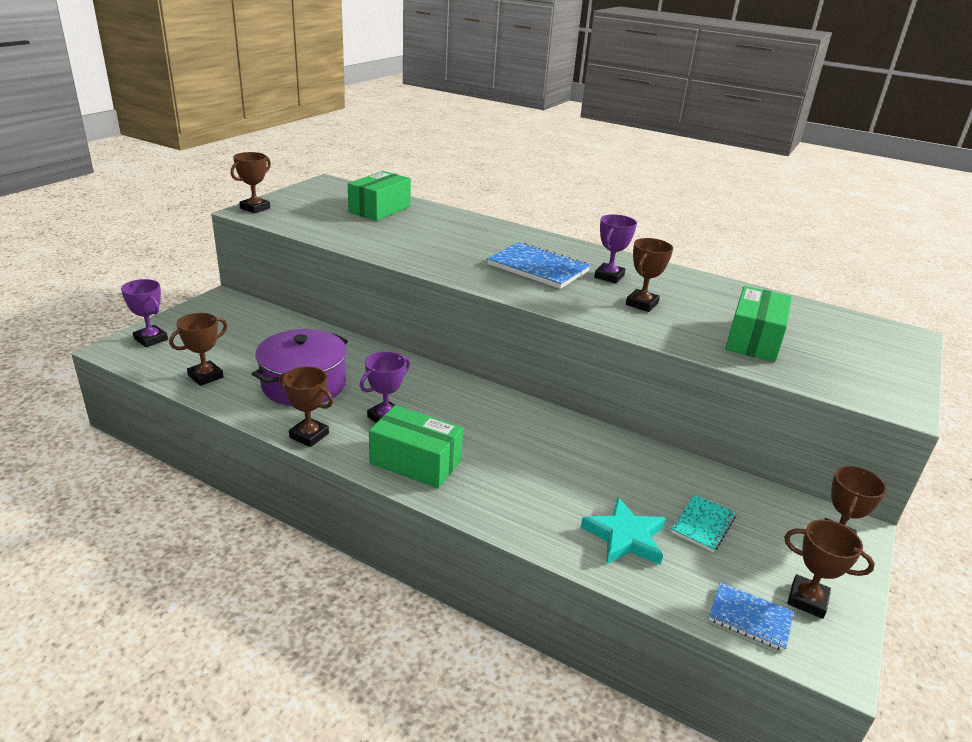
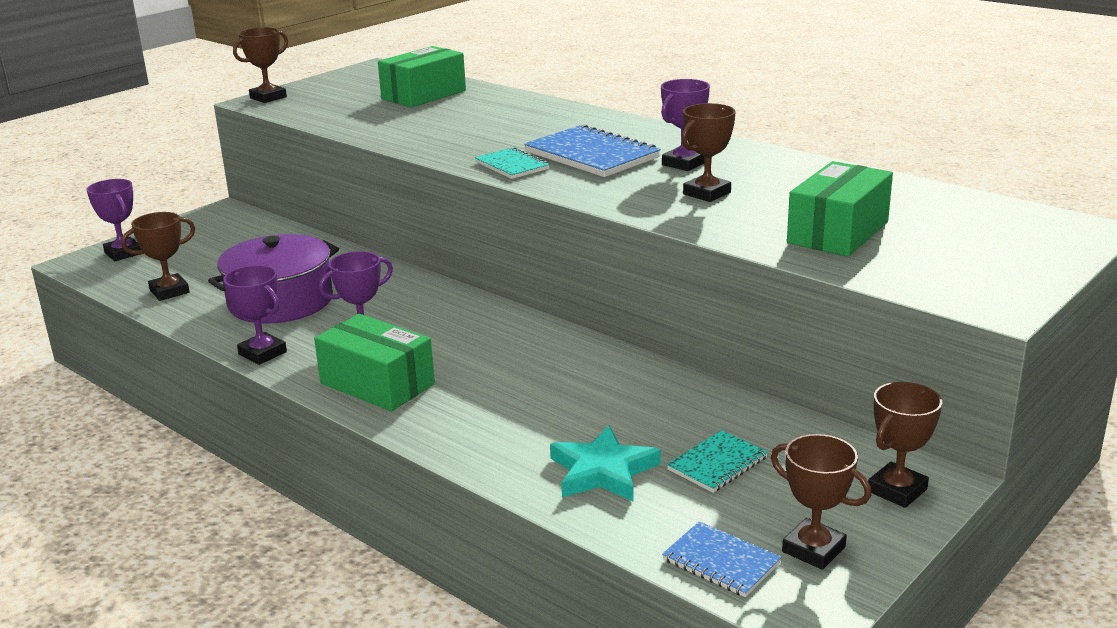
camera: 15 degrees right, 5 degrees down
(309, 435) = (262, 353): brown trophy -> purple trophy
(484, 277) = (512, 165): none -> turquoise notebook

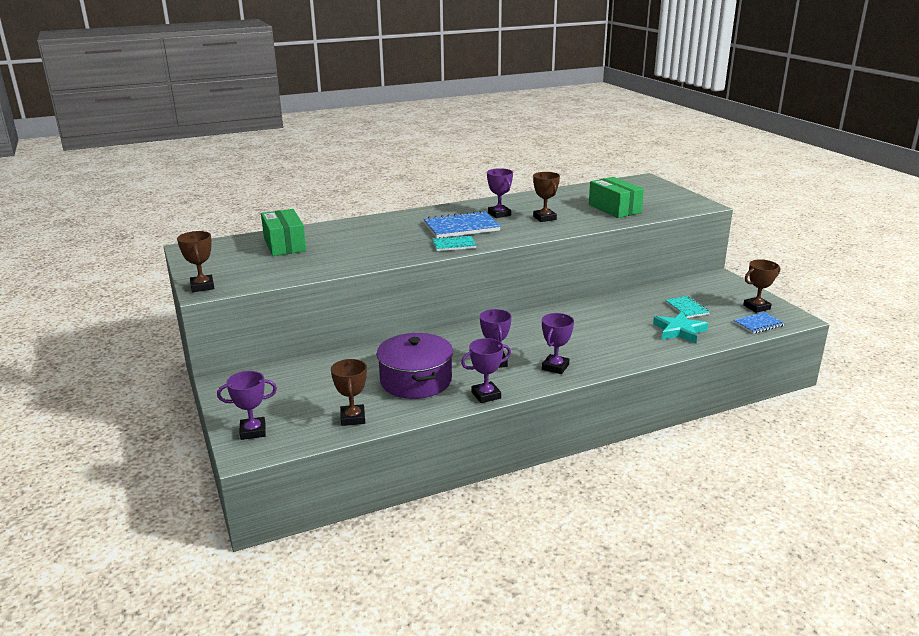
camera: 65 degrees left, 0 degrees up
(377, 384) = (555, 367): green box -> purple trophy
(897, 490) = (723, 284): brown trophy -> none

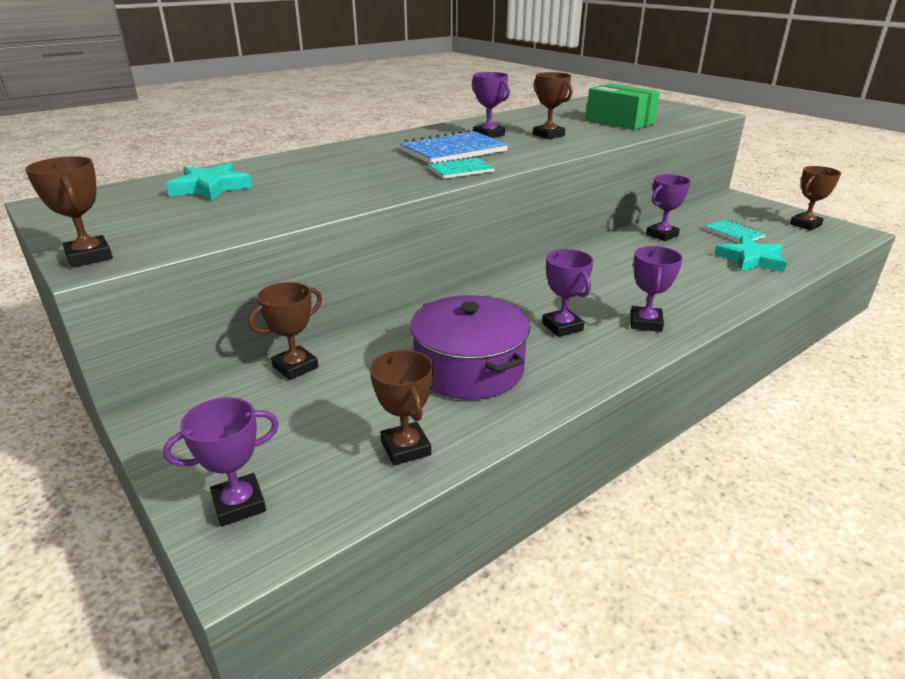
camera: 15 degrees left, 5 degrees up
(284, 245) = (210, 187): green box -> turquoise star
(311, 366) = (295, 367): none -> brown trophy
(486, 395) = (585, 377): purple trophy -> purple trophy (662, 235)
(758, 324) = (827, 243): blue notebook -> none

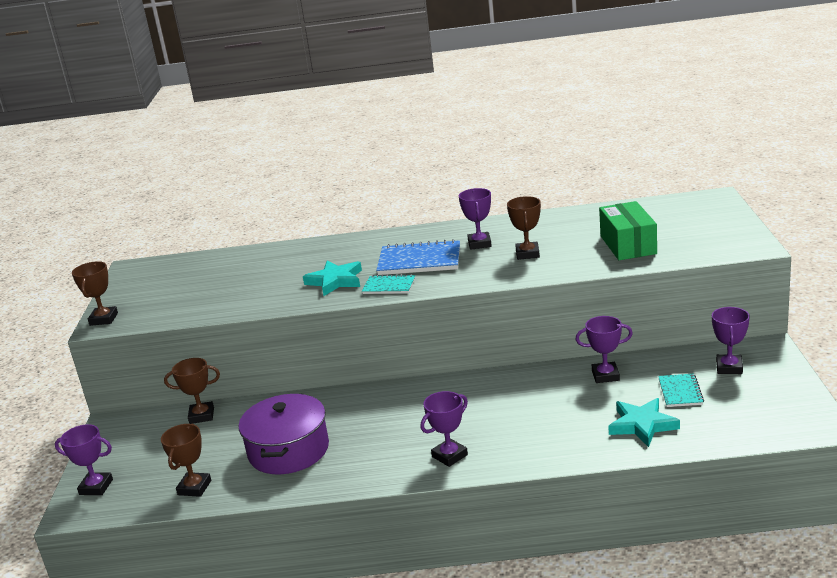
camera: 40 degrees right, 5 degrees down
(210, 187) = (220, 270): turquoise star -> turquoise star (335, 281)
(562, 327) = (388, 439): purple trophy -> purple trophy (729, 367)
(805, 224) = (779, 402): brown trophy -> none

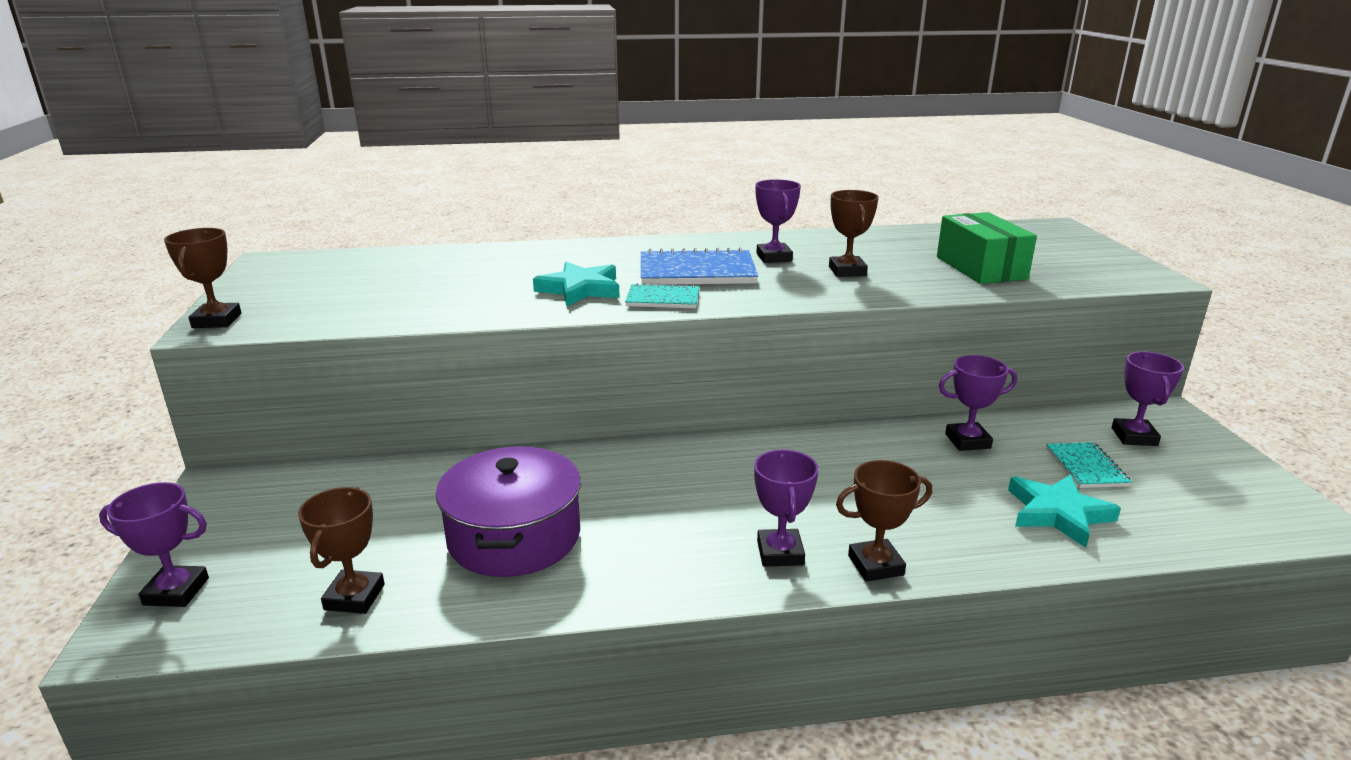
camera: 10 degrees left, 0 degrees up
(201, 416) = (368, 477): brown trophy -> brown trophy (875, 565)
(449, 456) = (780, 553): purple trophy -> purple trophy turned 45 degrees counterclockwise

